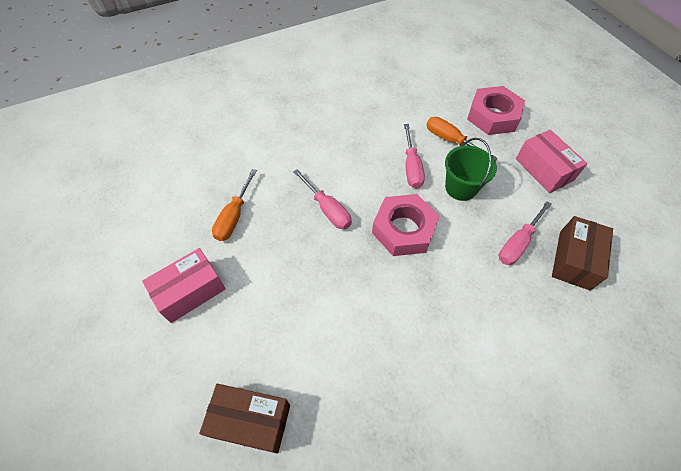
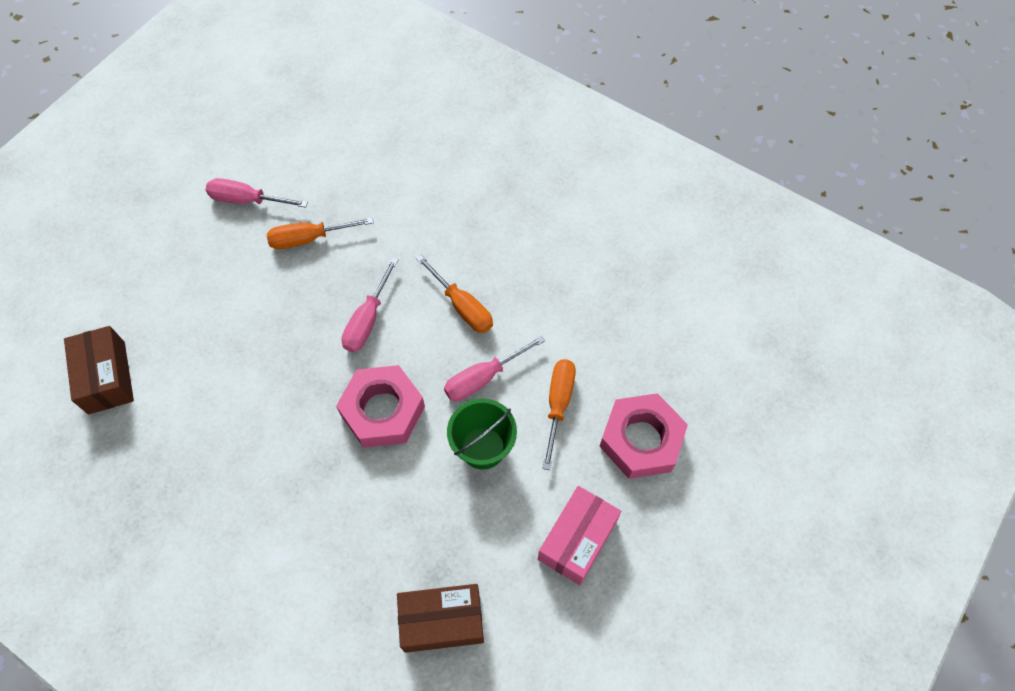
camera: 60 degrees right, 5 degrees up
(190, 291) = (205, 254): pink box -> none
(352, 156) = (462, 306): none -> orange screwdriver
(518, 243) = (432, 545): pink screwdriver -> pink screwdriver (247, 200)

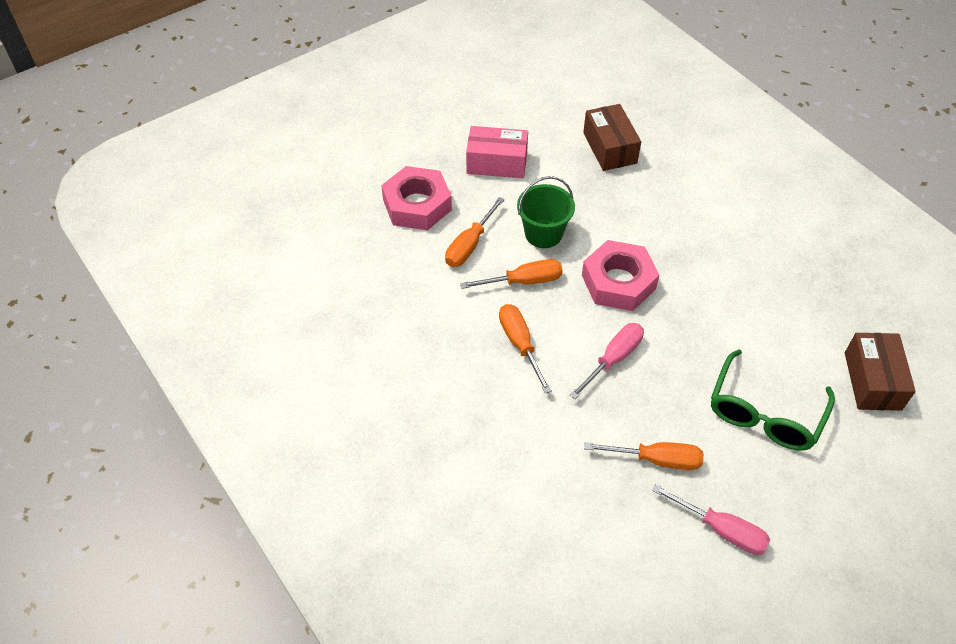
camera: 160 degrees left, 10 degrees down
(215, 309) = (764, 414): none -> green glasses
(442, 621) = (609, 148): brown box -> brown box turned 60 degrees clockwise
(483, 378) = (523, 281): pink screwdriver -> orange screwdriver
(577, 540) = (497, 163): pink box -> pink box turned 45 degrees clockwise

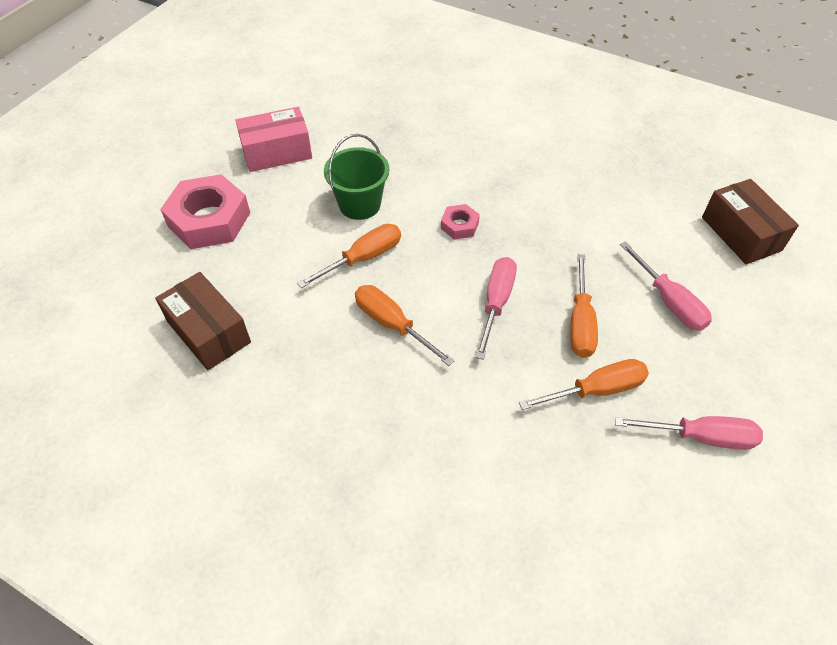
camera: 25 degrees left, 0 degrees up
(470, 245) = (287, 241): orange screwdriver -> orange screwdriver (580, 322)
(609, 148) = (384, 105): brown box -> brown box (209, 332)
(618, 282) = (459, 225): pink nut -> pink nut, size x0.48
(764, 414) = (668, 301): green glasses -> pink screwdriver

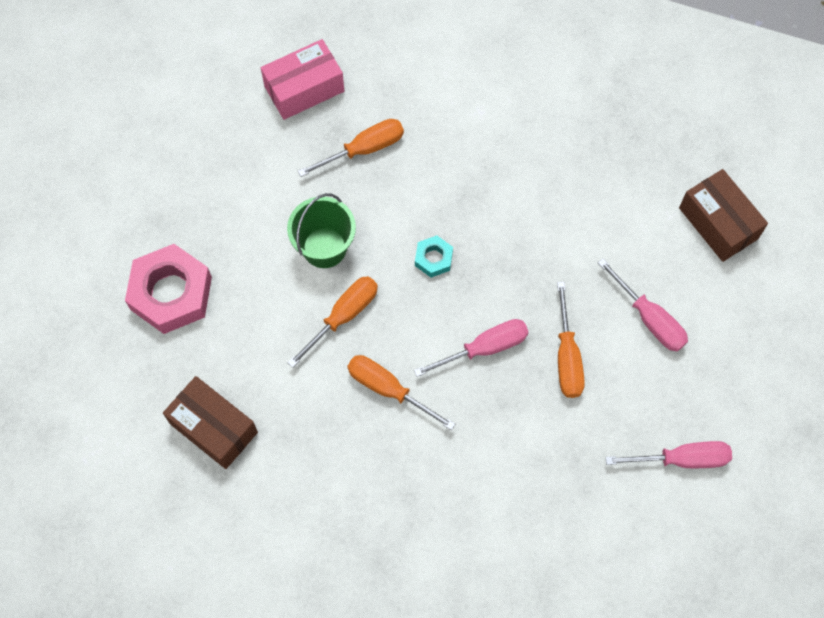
camera: 10 degrees left, 15 degrees up
(277, 152) = (217, 189): pink box -> pink box (304, 89)
(459, 225) = (433, 258): pink nut -> turquoise nut
(496, 303) = (484, 348): pink screwdriver -> pink screwdriver turned 60 degrees clockwise
(596, 390) = (587, 428): orange screwdriver -> orange screwdriver (364, 149)

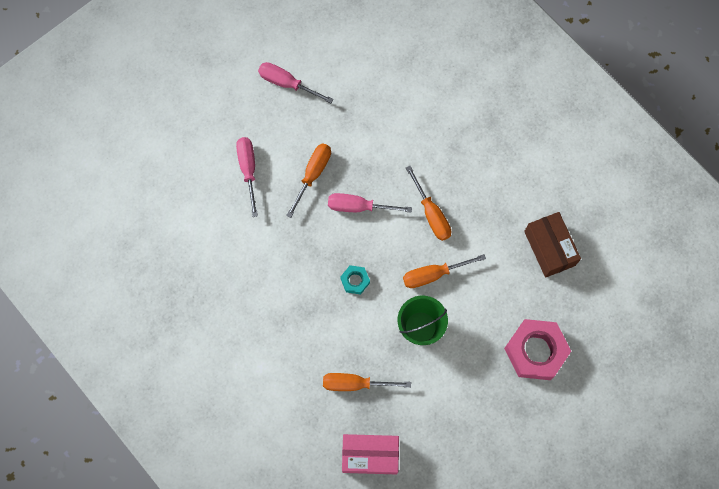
camera: 150 degrees left, 5 degrees up
(718, 223) = (163, 204): brown box -> none

